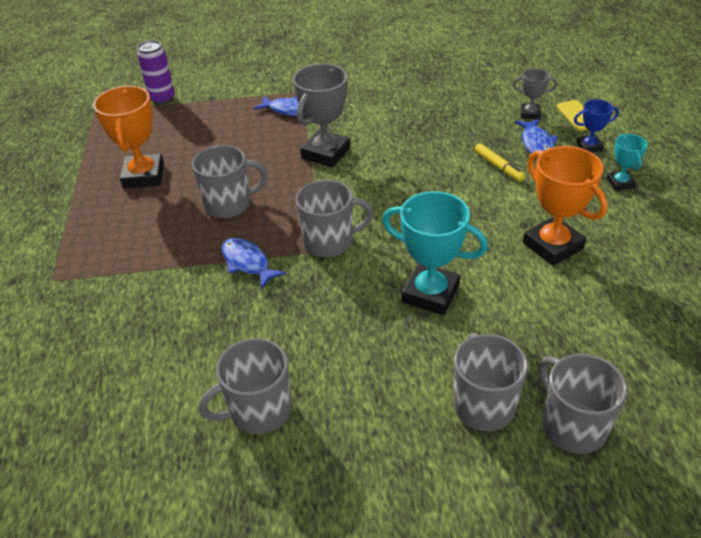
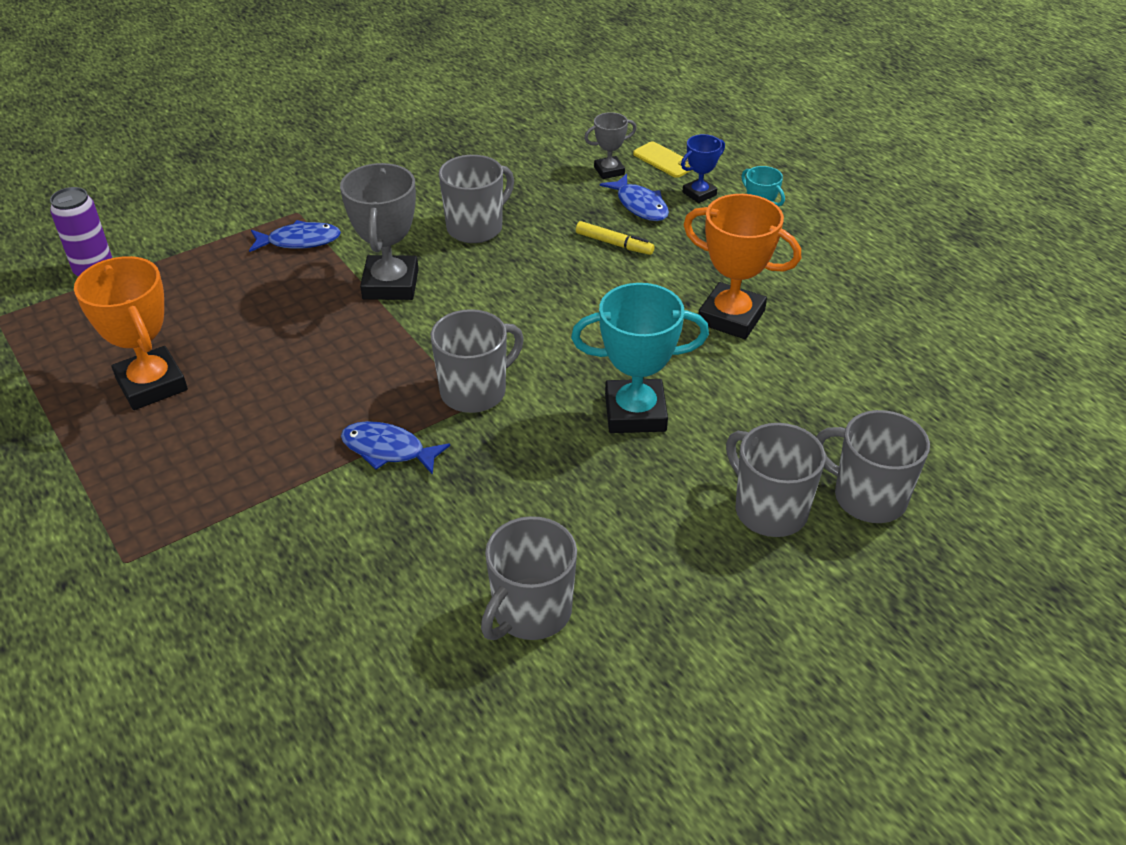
camera: 30 degrees left, 0 degrees up
(229, 204) = (307, 385): grey mug -> grey mug (476, 228)

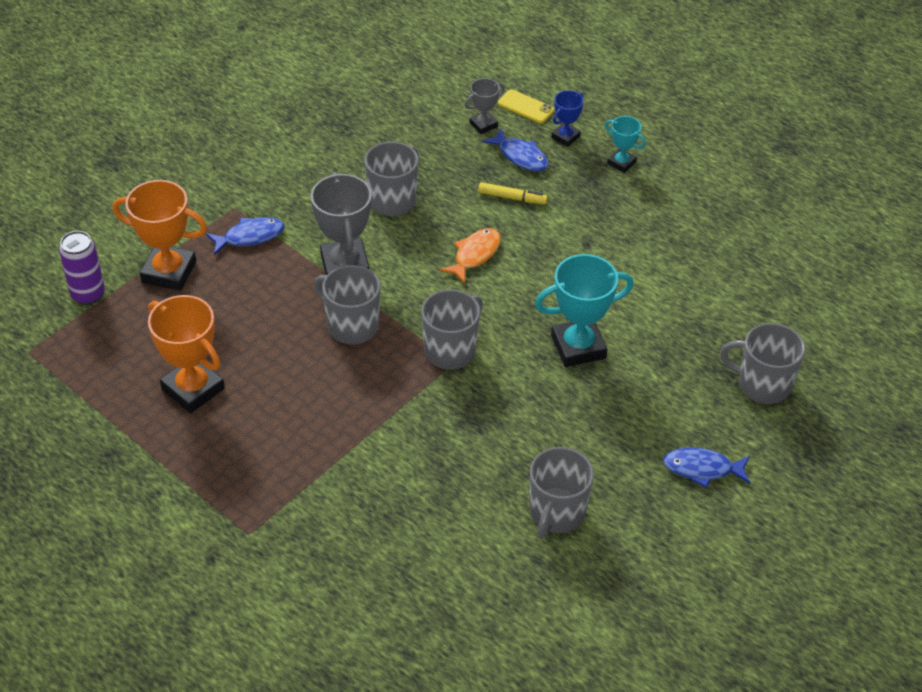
camera: 15 degrees left, 5 degrees up
(388, 450) = (405, 410): blue fish -> blue fish (702, 469)
(547, 294) = (475, 255): none -> orange fish
(731, 317) = (625, 251): orange trophy -> orange trophy (169, 272)
(769, 510) = (697, 407): grey mug -> grey mug (351, 326)

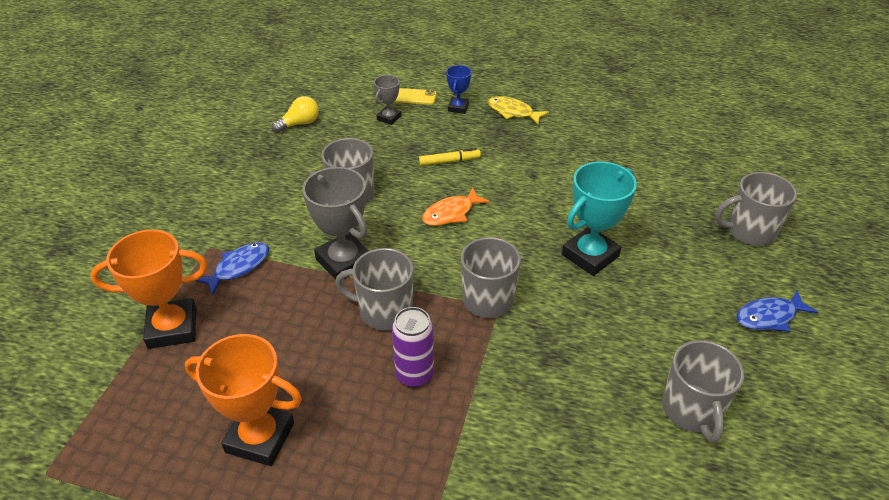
camera: 25 degrees left, 5 degrees down
(88, 294) = (92, 383): purple can -> purple can (414, 375)
(388, 101) = (299, 124): none -> yellow light bulb
(475, 255) = (451, 213): orange fish -> orange fish turned 135 degrees counterclockwise
(520, 156) = (434, 130): blue fish -> none
(621, 163) = (513, 112): turquoise trophy -> yellow fish

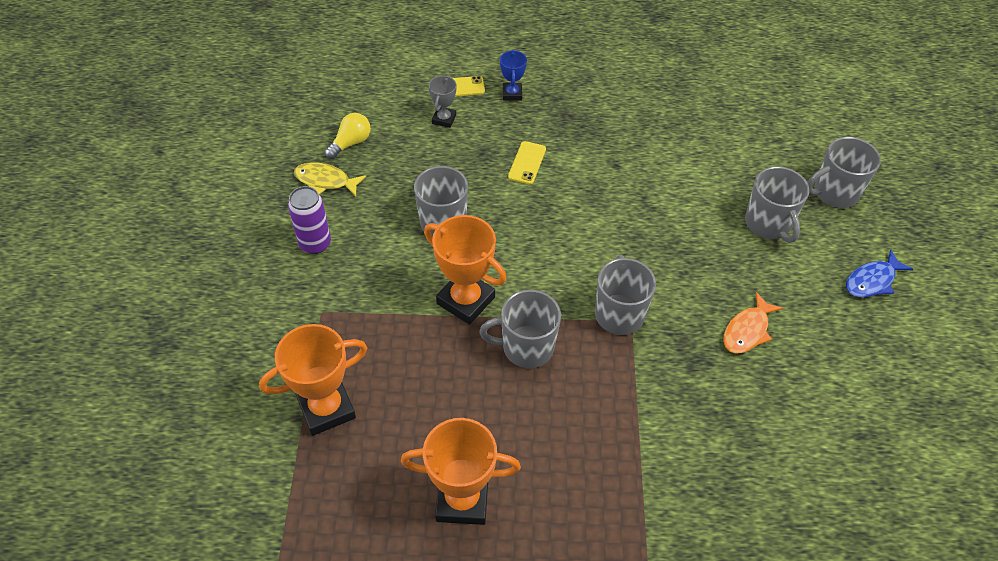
camera: 15 degrees left, 10 degrees up
(239, 267) = (362, 328): blue fish -> none
(344, 261) = (465, 300): grey trophy -> orange trophy
(414, 375) = (579, 406): purple can -> purple can (315, 244)
(449, 161) = (527, 163): yellow marker -> yellow phone
(451, 213) = (550, 225): orange fish -> orange fish (747, 330)
(513, 112) = (570, 90): yellow fish -> yellow fish (325, 181)
(590, 255) = (698, 247): turquoise trophy -> none
(691, 411) = (829, 388): grey mug -> grey mug (768, 224)

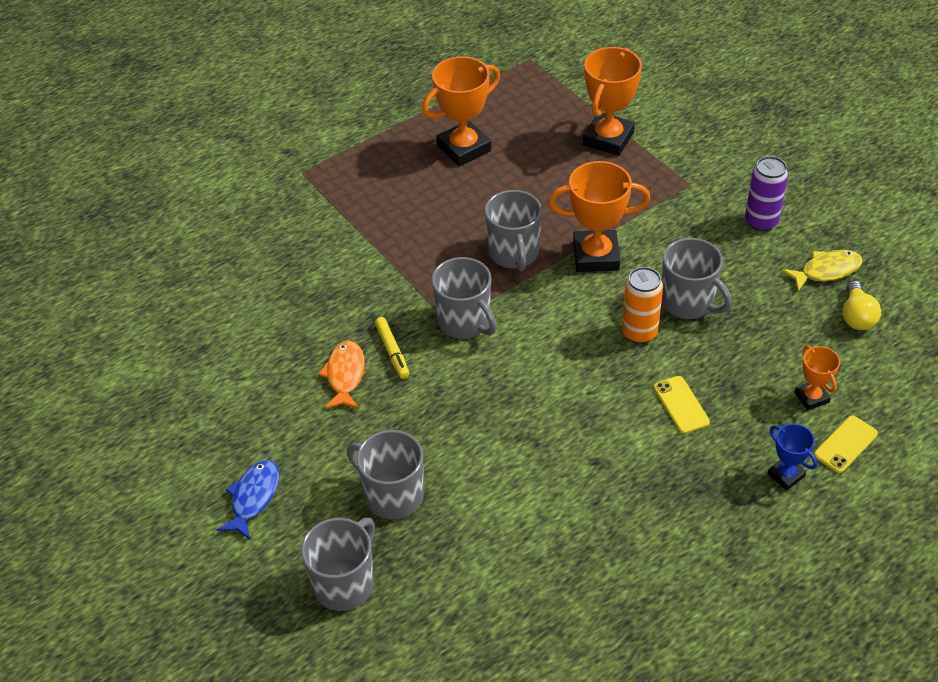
camera: 145 degrees right, 5 degrees down
(444, 119) = (811, 397): grey trophy -> orange trophy
(501, 222) = (639, 333): none -> orange can
(526, 347) = (514, 253): grey mug -> grey mug turned 120 degrees clockwise
(695, 326) = (392, 351): none -> yellow marker

